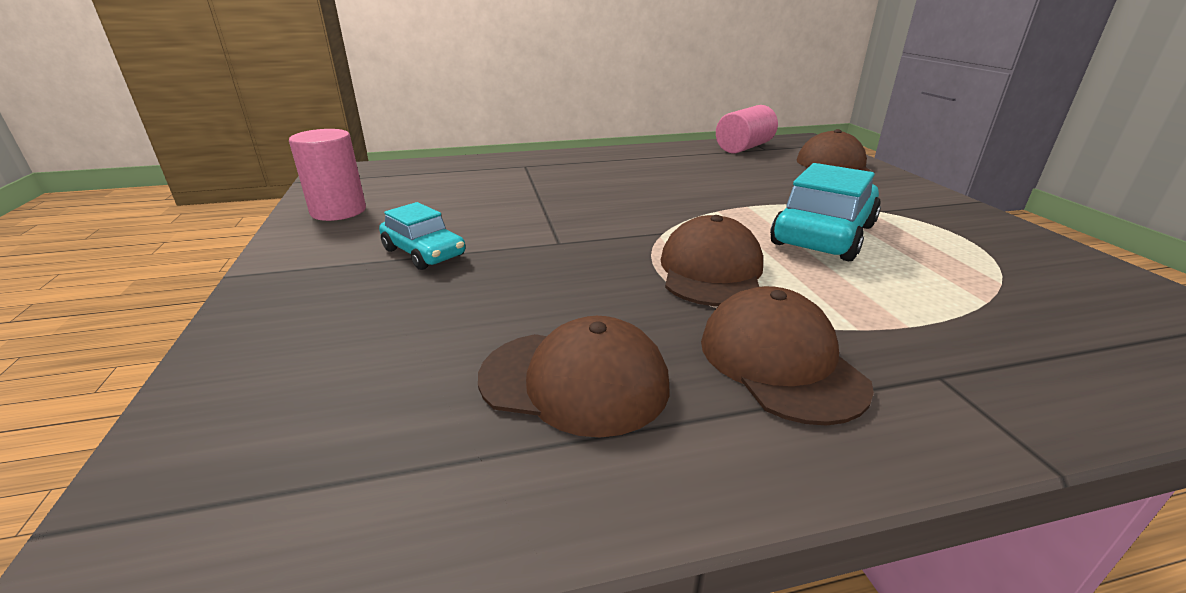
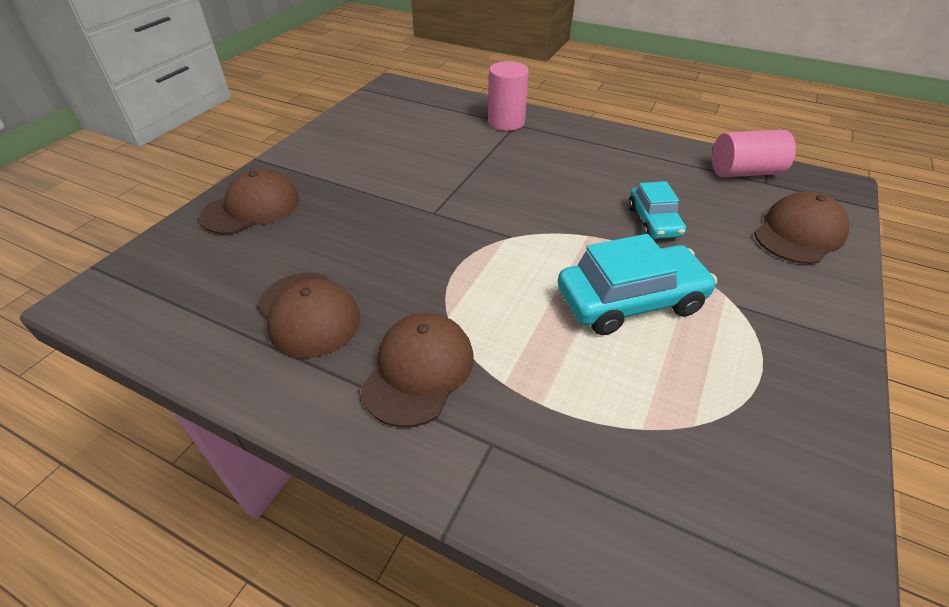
camera: 40 degrees right, 15 degrees up
(338, 211) = (352, 127): pink cylinder -> pink cylinder (506, 122)
(424, 252) = (353, 184): turquoise car -> turquoise car (653, 221)
(711, 271) = (489, 286): brown cap -> brown cap (251, 208)

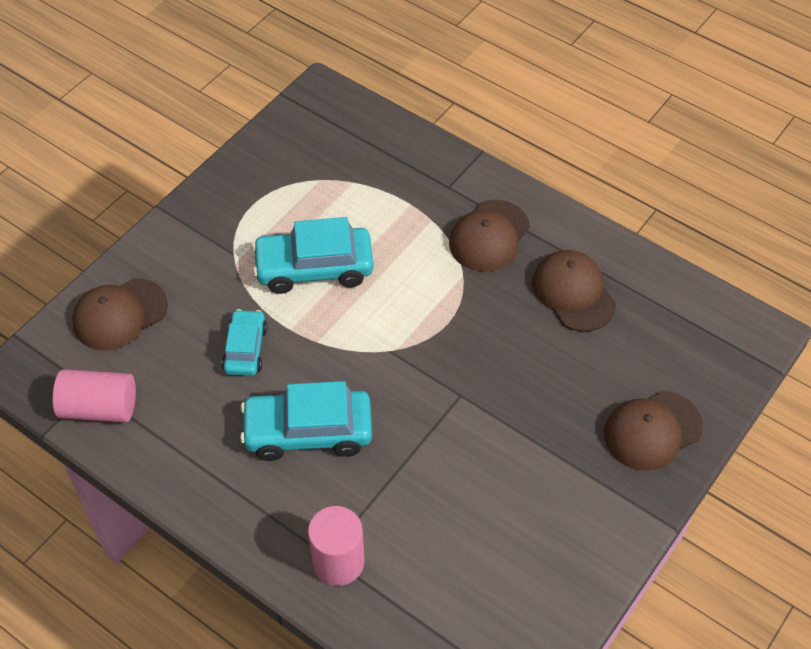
camera: 170 degrees left, 10 degrees up
(561, 176) = (308, 432): none -> turquoise car

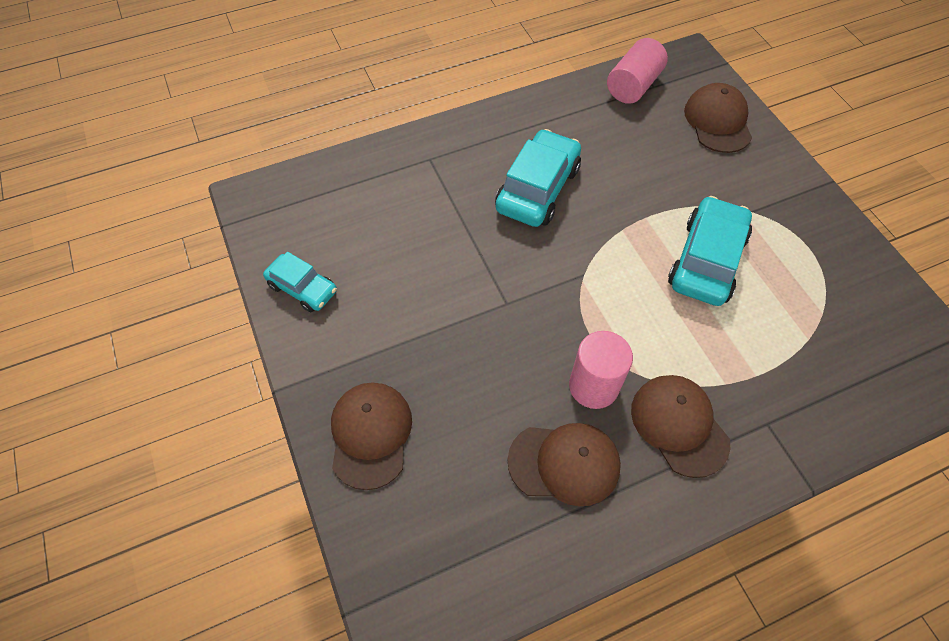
camera: 120 degrees right, 5 degrees up
(245, 349) = (641, 181): turquoise car -> turquoise car (303, 288)
(338, 562) = (419, 162): pink cylinder -> pink cylinder (593, 386)

